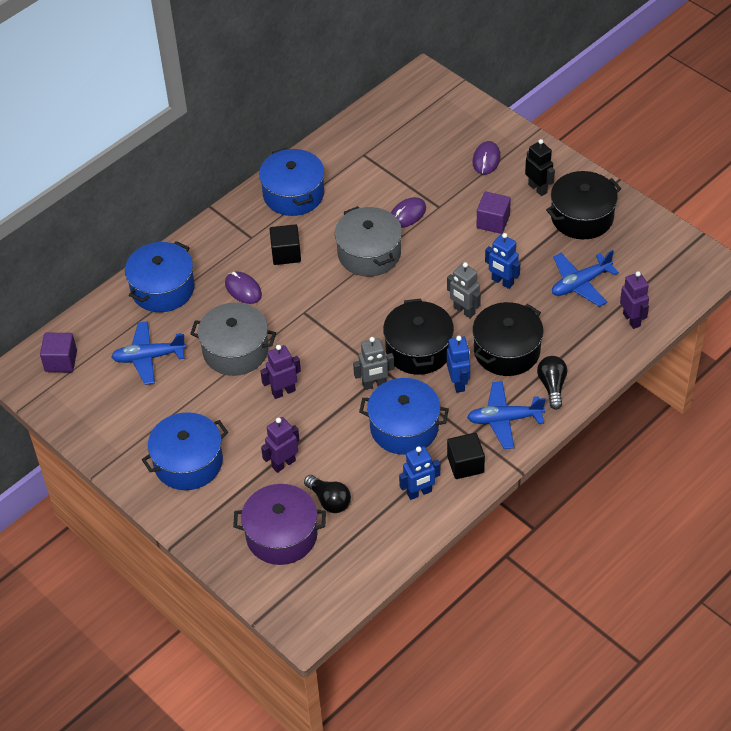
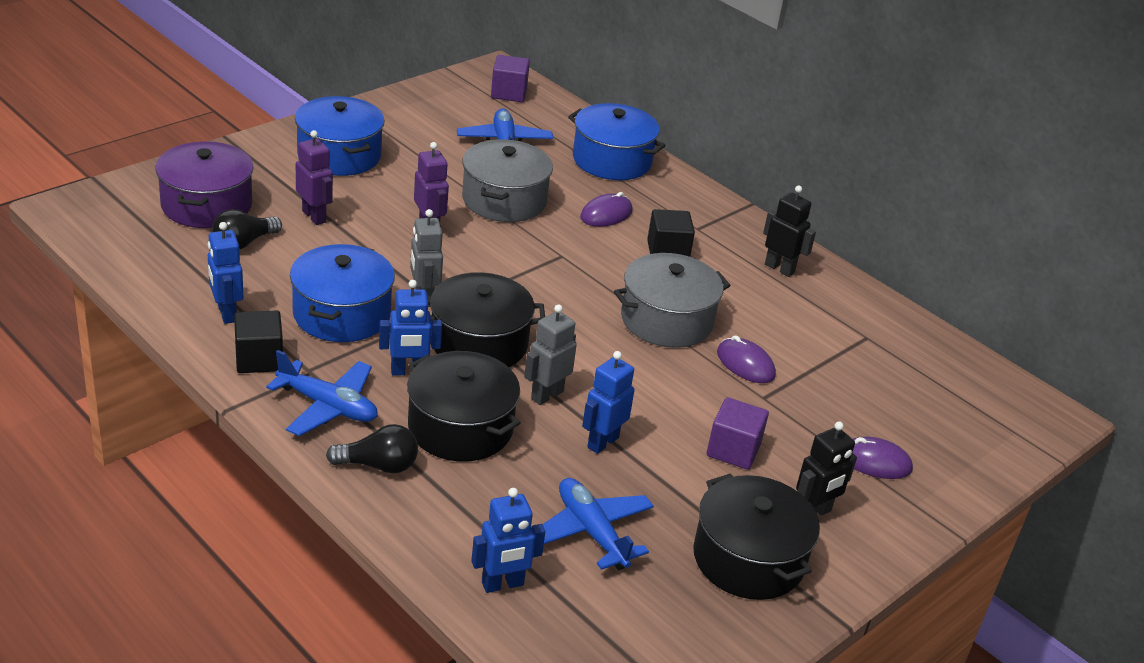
camera: 85 degrees right, 15 degrees down
(293, 194) = (779, 268): blue pot -> black robot
(504, 419) = (328, 406): blue plane -> blue plane turned 120 degrees clockwise
(632, 320) = (502, 584): purple robot -> blue robot

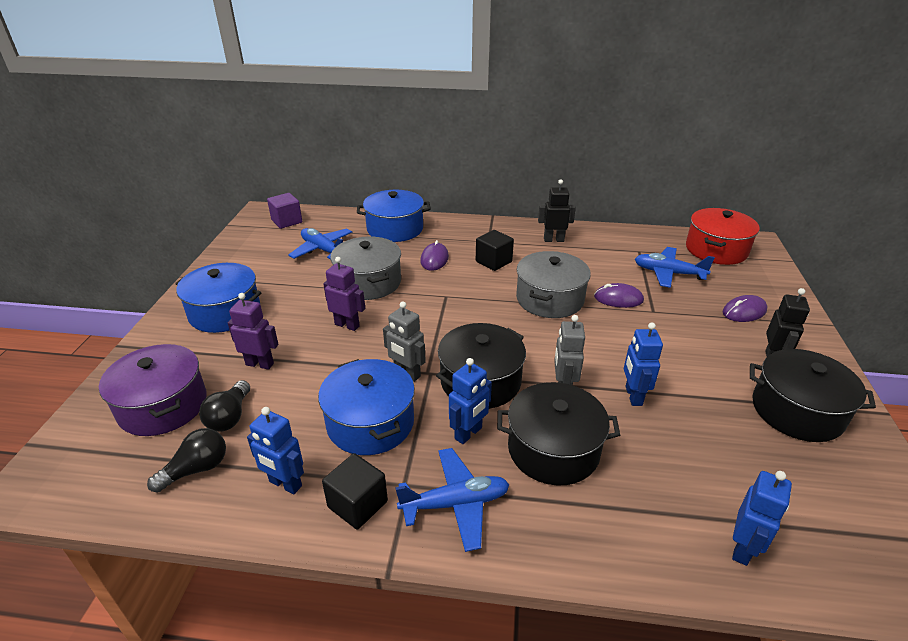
camera: 35 degrees left, 0 degrees up
(378, 465) = (550, 523): black light bulb -> black light bulb (197, 469)
(591, 532) = (718, 462): blue plane -> blue plane (668, 273)
(733, 450) = (689, 351): purple cube -> none
(976, 393) = (716, 250): none -> red pot

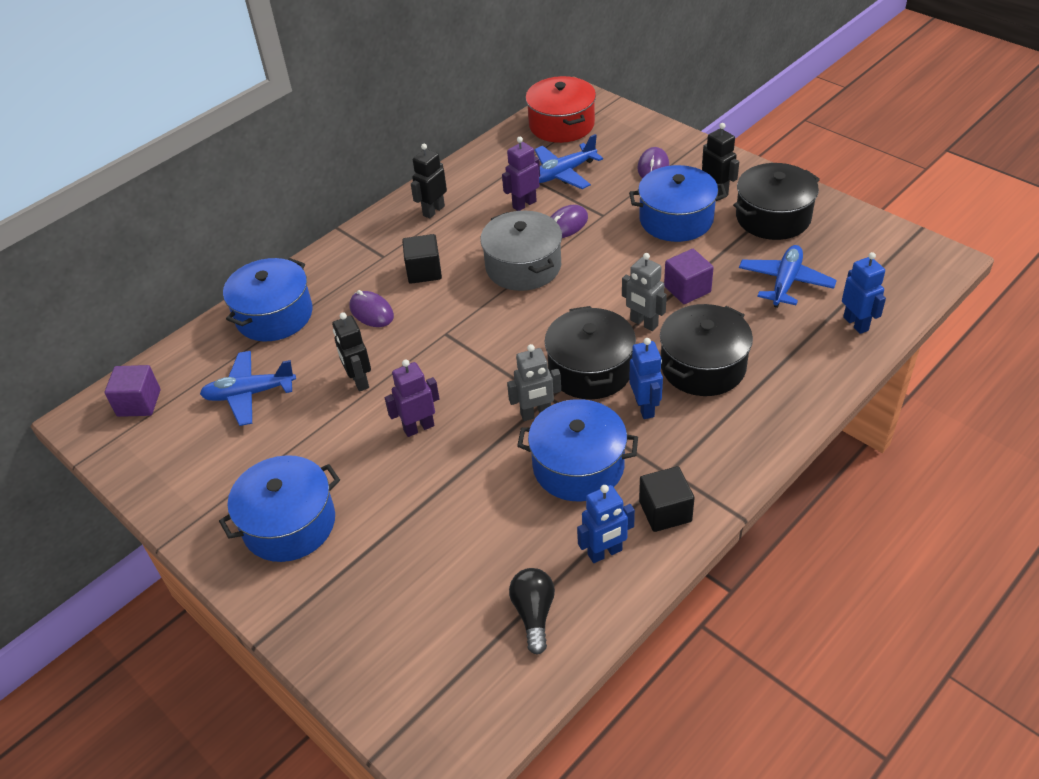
camera: 50 degrees left, 10 degrees up
(163, 405) = (413, 621): purple pot -> none
(230, 417) = (480, 569): black light bulb -> none
(260, 364) = (417, 520): purple robot -> purple robot (524, 204)
(368, 282) = (359, 381): grey pot -> black robot
(455, 504) = (711, 450): blue plane -> blue plane (785, 282)
(633, 396) = (687, 289): blue robot -> purple cube
(704, 351) = (676, 219): none -> blue pot

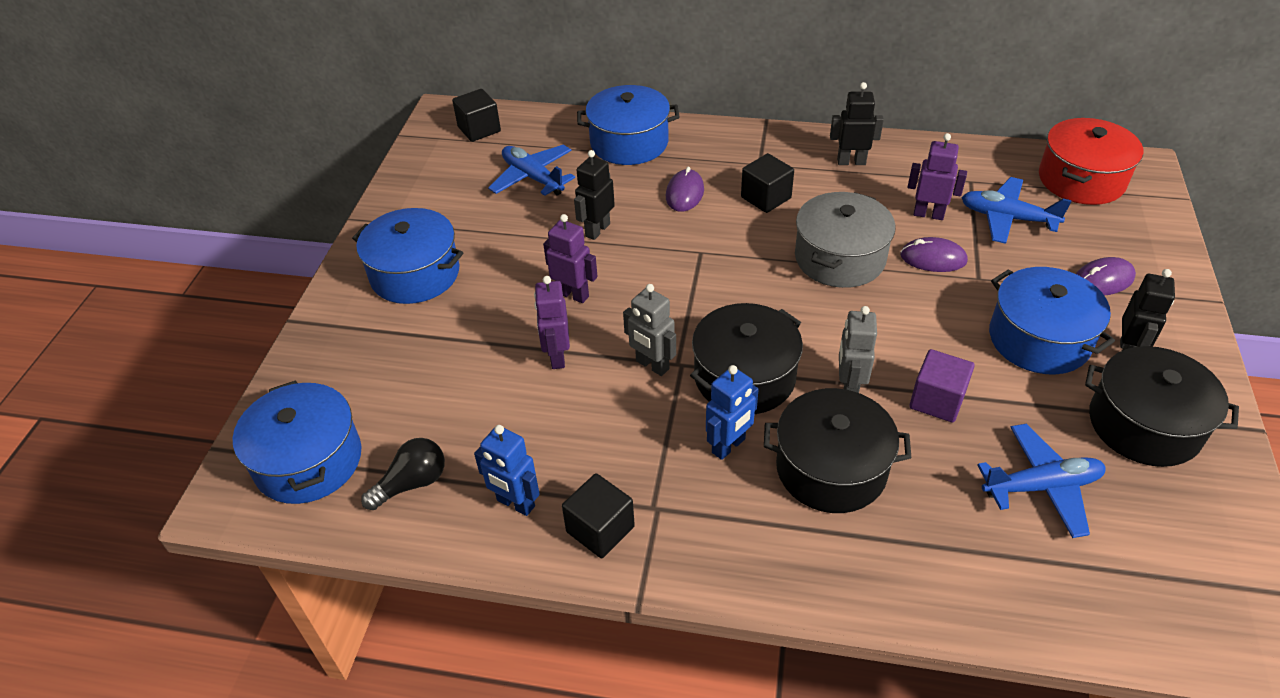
camera: 55 degrees right, 0 degrees up
(139, 403) = (479, 129): purple cube -> black cube
(477, 466) = (557, 356): none -> purple robot
(578, 466) = (610, 430): blue pot -> blue pot (308, 461)
(856, 323) = (1042, 592): blue robot -> none

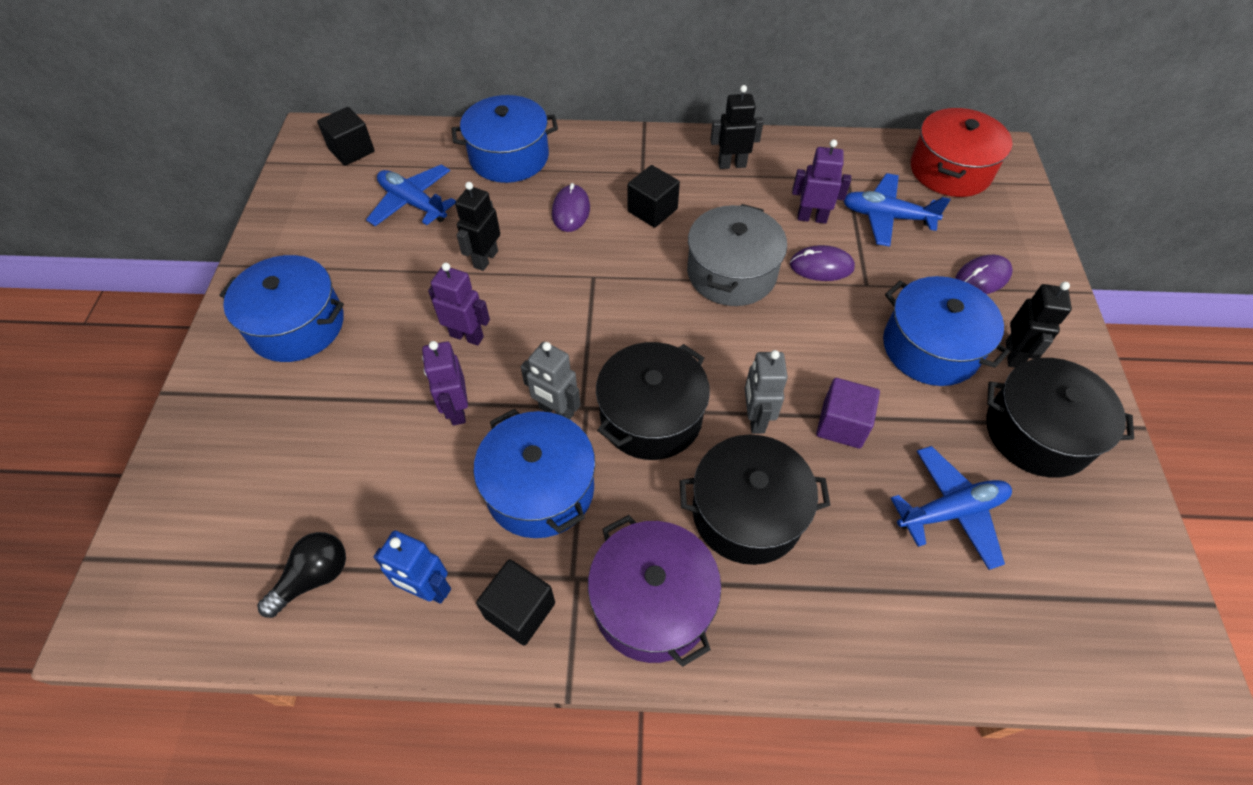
camera: 10 degrees left, 10 degrees up
(308, 461) = (196, 562): blue pot -> blue pot (540, 488)
(728, 536) = (652, 602): none -> purple pot
(729, 446) = (643, 497): blue robot -> none

